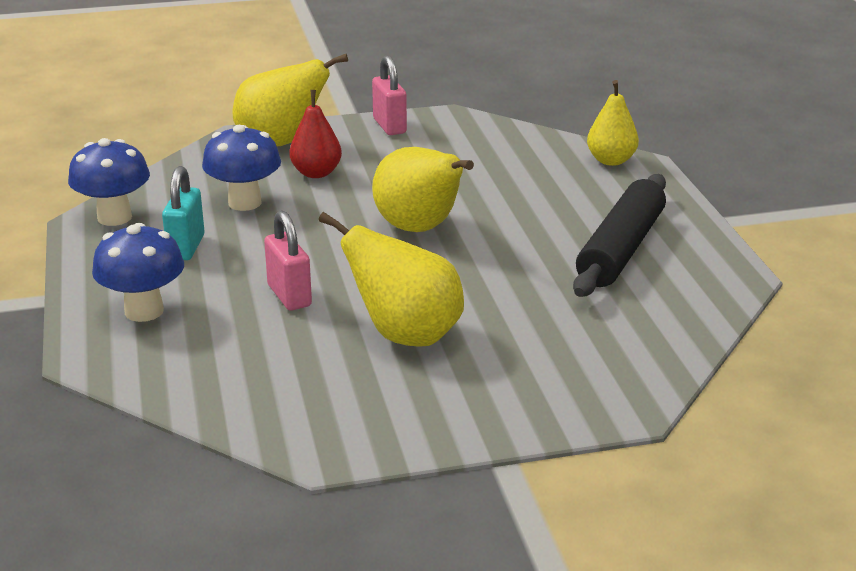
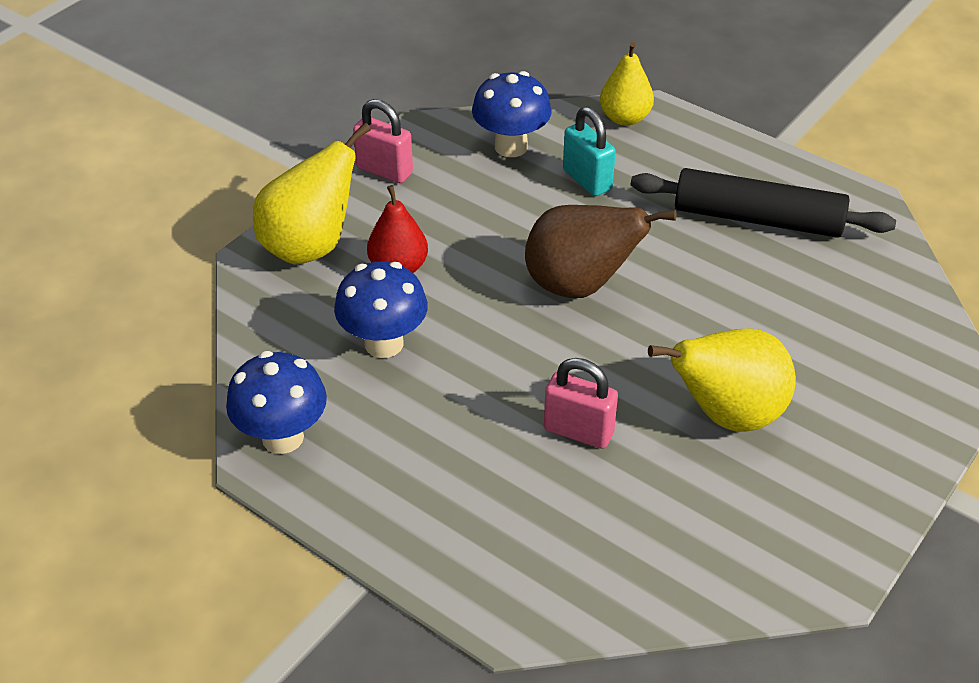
camera: 40 degrees left, 15 degrees up
(144, 311) = (480, 533): blue mushroom -> blue mushroom (511, 146)
(186, 247) = (407, 432): turquoise padlock -> turquoise padlock (587, 180)
(420, 229) = (579, 286): yellow pear -> brown pear
(621, 249) = (757, 218): black rolling pin -> black rolling pin turned 60 degrees counterclockwise

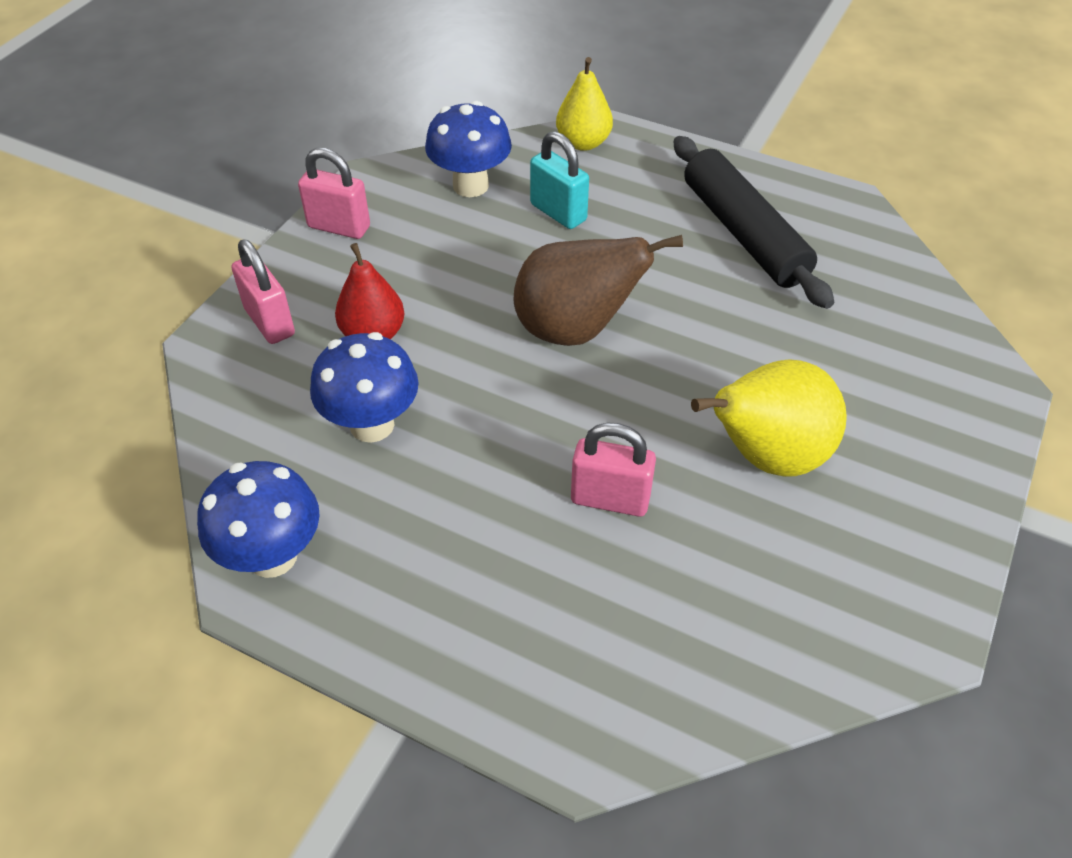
camera: 10 degrees left, 5 degrees up
(310, 246) = (270, 322): yellow pear -> pink padlock
(757, 218) = (744, 233): black rolling pin -> black rolling pin turned 60 degrees clockwise

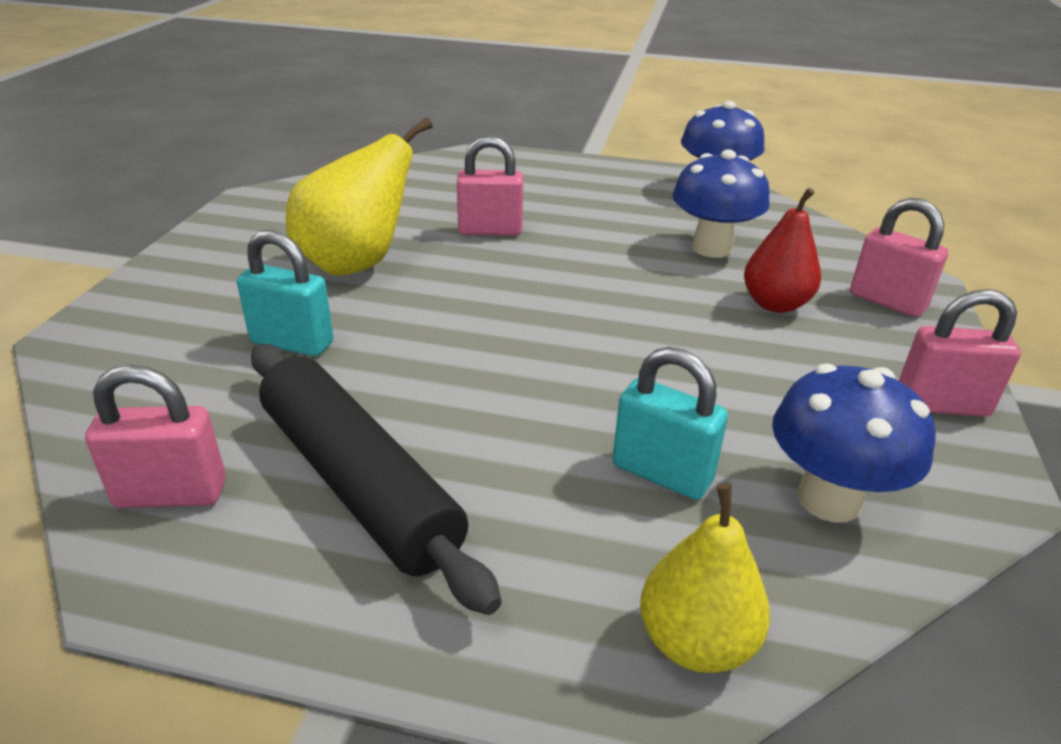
camera: 165 degrees right, 15 degrees down
(575, 330) = (567, 333): brown pear -> none
(810, 353) = (292, 342): none -> turquoise padlock
(855, 243) = (171, 494): none -> pink padlock

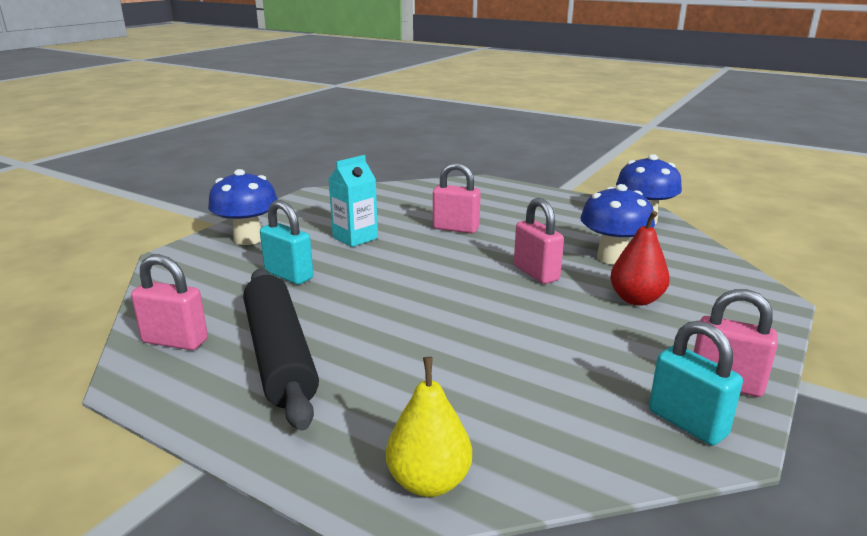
camera: 20 degrees right, 10 degrees down
(356, 264) = (355, 238): yellow pear -> turquoise carton
(662, 473) = (474, 385): turquoise padlock -> turquoise padlock (687, 423)
(829, 499) = (585, 424): blue mushroom -> blue mushroom (248, 239)
(887, 302) = (732, 310): pink padlock -> pink padlock (536, 273)

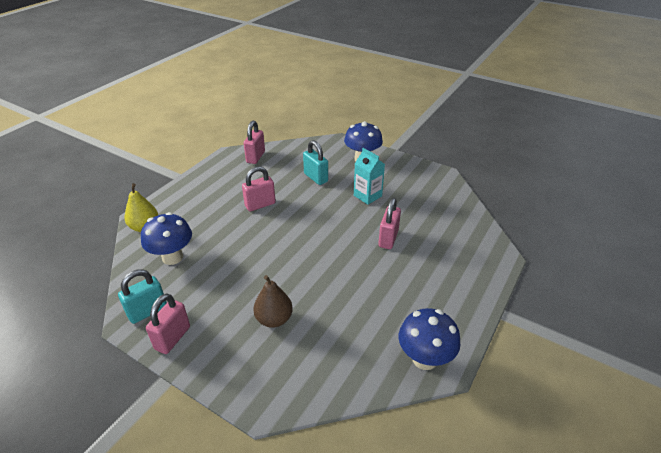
camera: 90 degrees right, 15 degrees up
(279, 355) = (239, 184): black rolling pin -> none
(289, 275) = (316, 178): turquoise padlock -> turquoise padlock turned 75 degrees counterclockwise
(536, 273) = (315, 273): pink padlock -> pink padlock (260, 205)
(612, 258) = (340, 319): blue mushroom -> blue mushroom (172, 257)
(636, 299) = (274, 319): red pear -> brown pear

